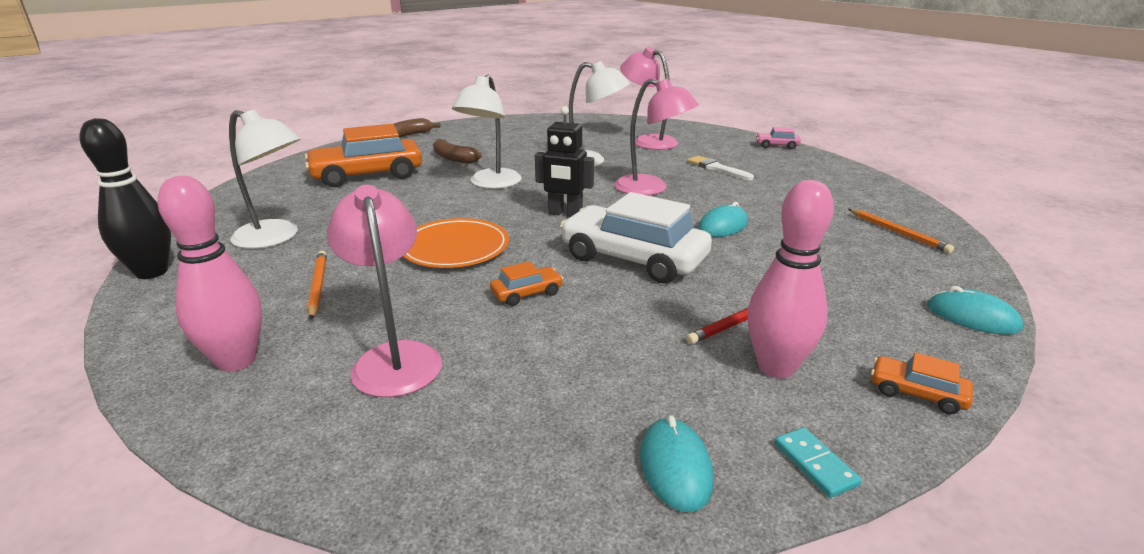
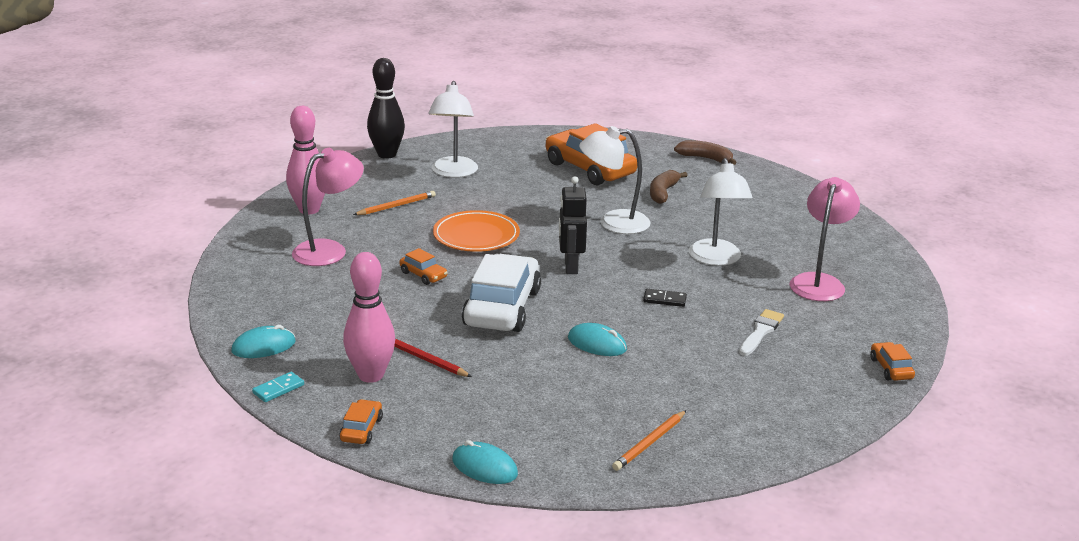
camera: 70 degrees right, 0 degrees up
(651, 189) = (664, 299): pink lamp -> black domino
(776, 146) = (891, 368): pink car -> orange car
(972, 317) = (484, 467): turquoise mouse -> turquoise mouse turned 75 degrees counterclockwise

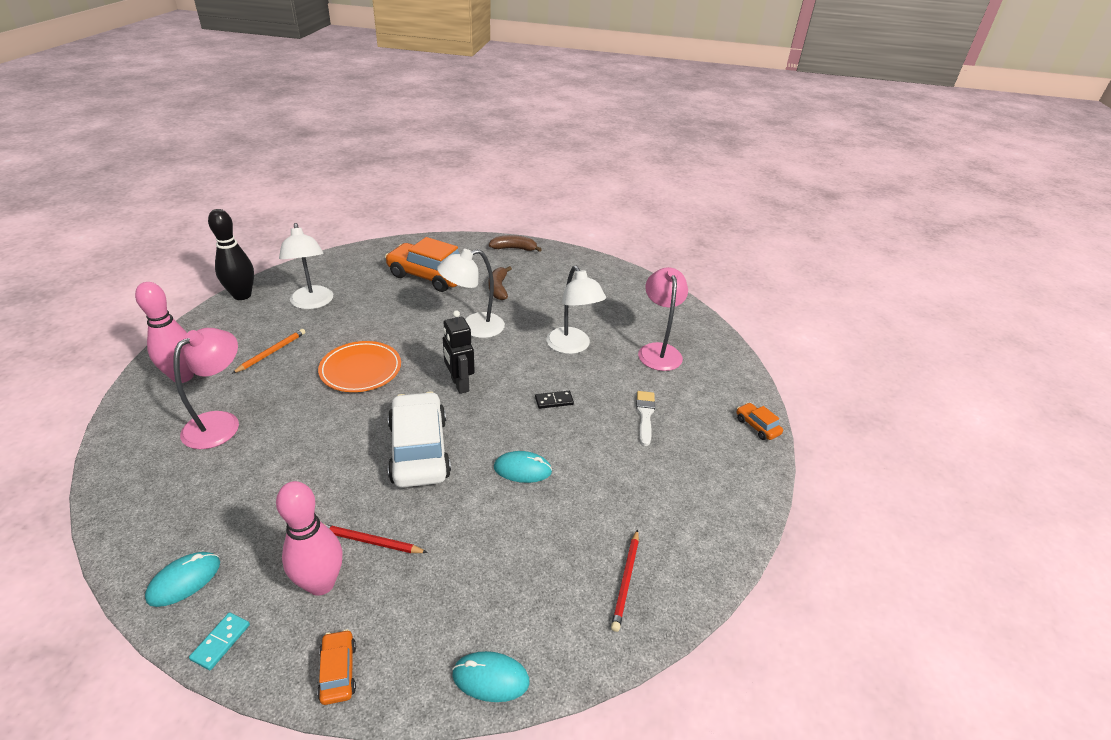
camera: 25 degrees left, 10 degrees up
(423, 275) = (328, 430): orange car -> none
(649, 443) = (626, 580): orange pencil -> red pencil

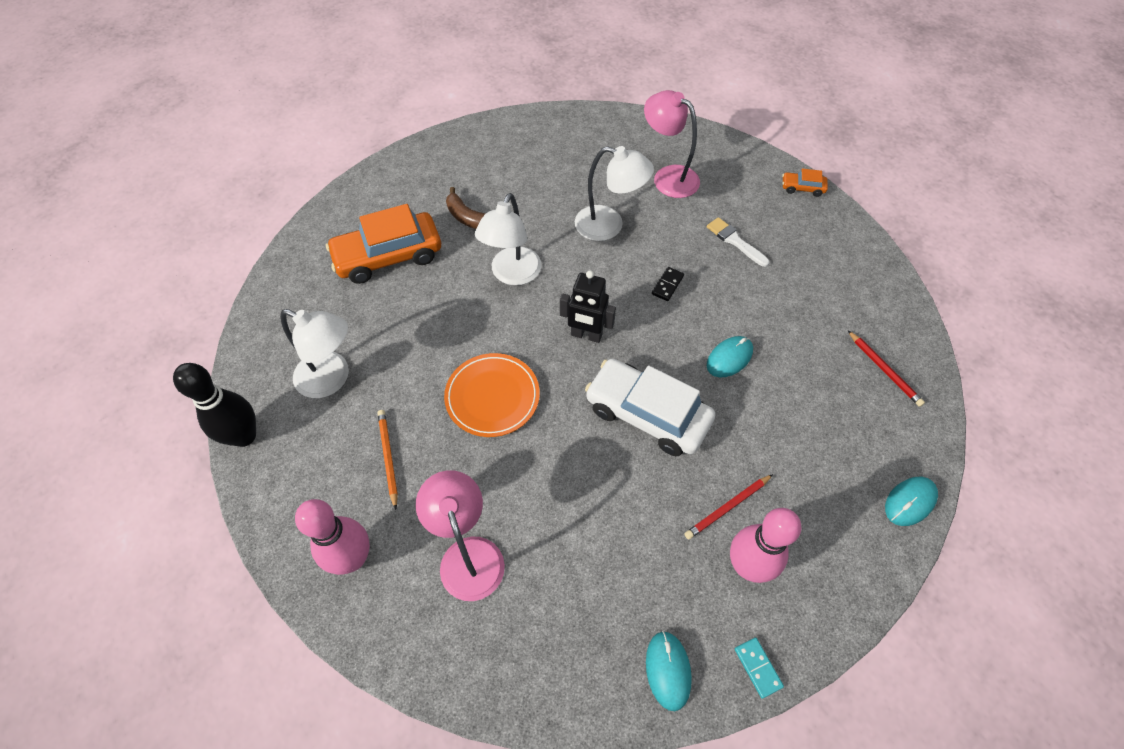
camera: 45 degrees left, 20 degrees up
(338, 671) = (842, 595): orange car -> none
(514, 248) = (413, 164): brown banana -> none

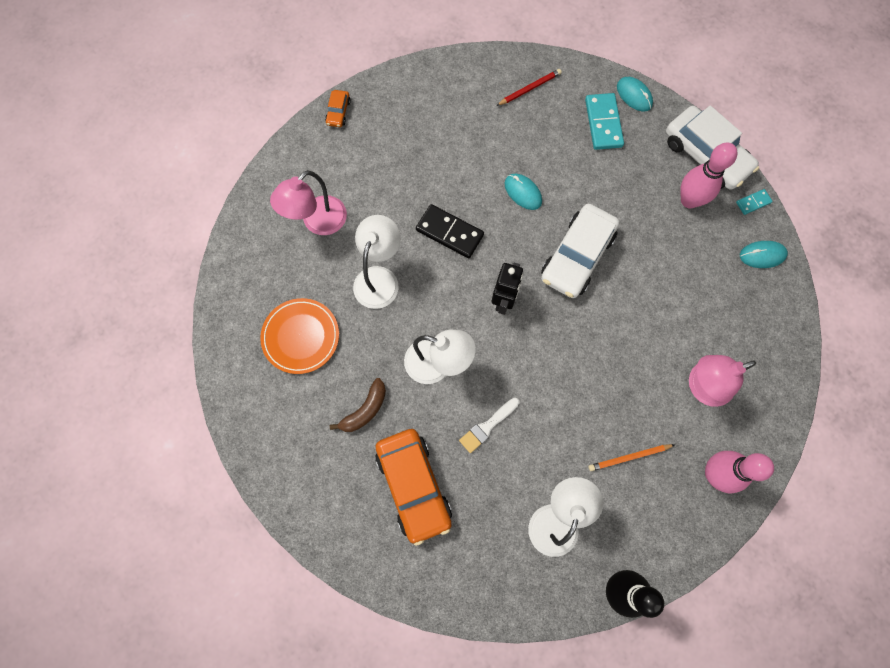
camera: 90 degrees left, 15 degrees up
(492, 397) = (568, 376): orange plate -> orange plate (301, 337)
(667, 285) = (449, 233): black domino -> black domino, size x1.91
(727, 507) = (648, 208): red pencil -> none
(735, 241) = (400, 174): white brush -> white brush (487, 426)
(828, 599) = (705, 155): none -> white car
(852, 457) = (603, 123): none -> turquoise domino

